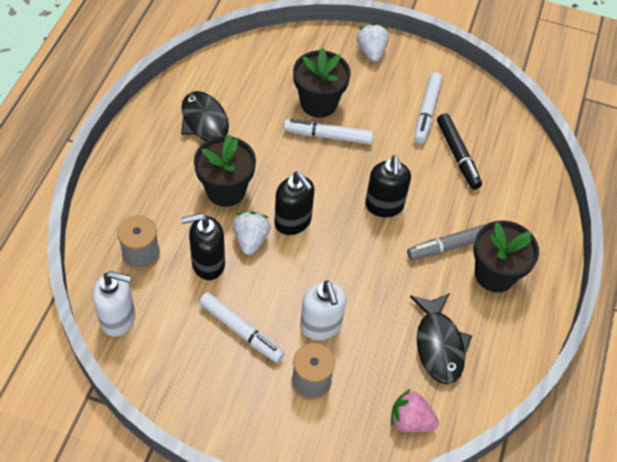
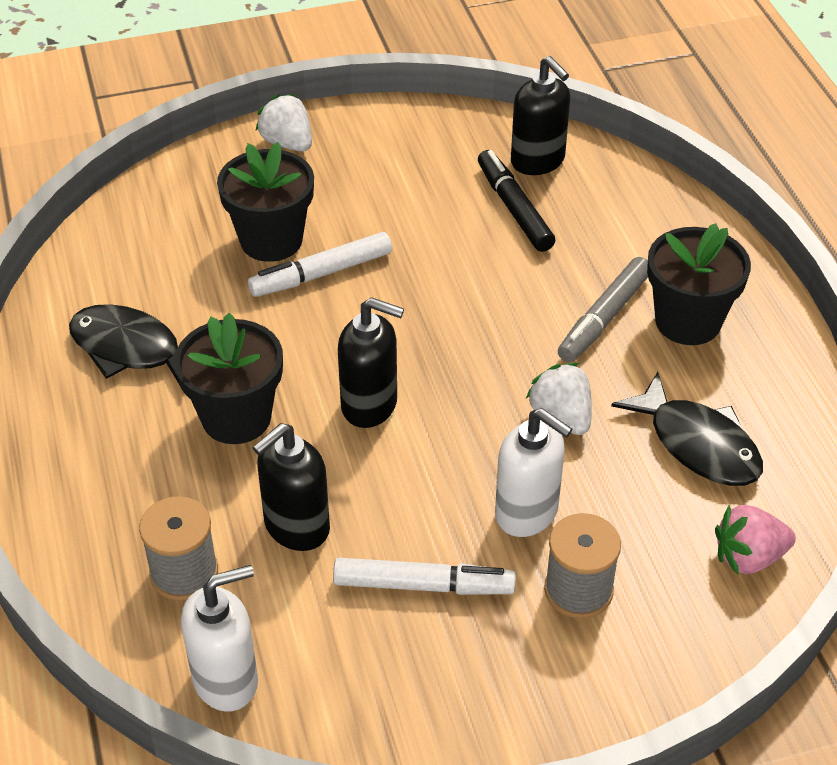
camera: 30 degrees left, 10 degrees down
(251, 240) = (330, 461): white strawberry -> white strawberry (561, 417)
(384, 206) = (475, 318): black soap dispenser -> black soap dispenser (538, 161)
(427, 112) = (427, 178): white marker -> none
(458, 155) = (514, 208): black marker -> black marker turned 150 degrees counterclockwise

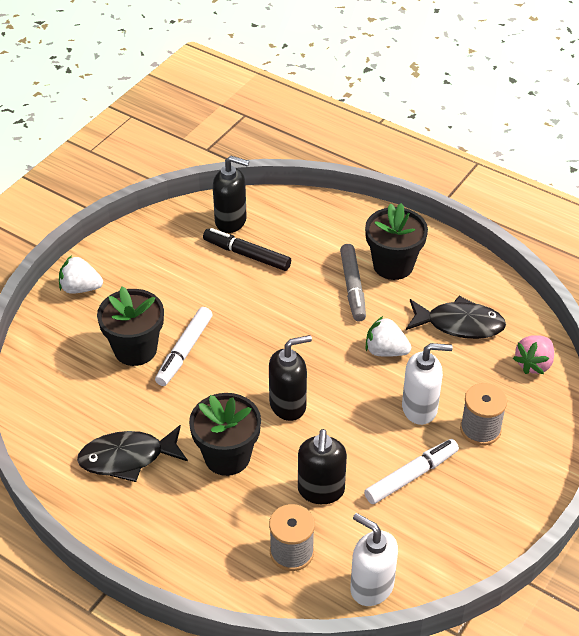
camera: 40 degrees left, 0 degrees up
(226, 680) = (371, 587): white soap dispenser -> white soap dispenser turned 75 degrees counterclockwise

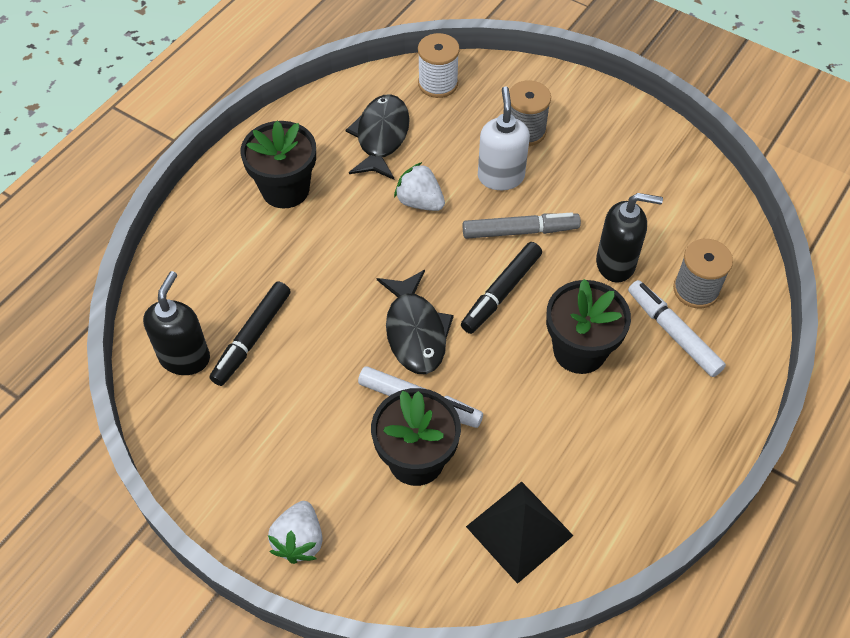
camera: 90 degrees left, 10 degrees up
(69, 409) = (519, 530): none -> black pyramid
(127, 458) = (591, 455): black fish -> black fish (415, 331)
(288, 405) = (501, 292): black soap dispenser -> black marker
(353, 287) = (319, 228): grey marker -> grey marker (520, 231)
(371, 587) = (724, 225): white soap dispenser -> none
(385, 351) = (420, 202): white strawberry -> white strawberry turned 105 degrees clockwise
(411, 476) = (588, 188): white marker -> white marker (673, 333)
(534, 364) = (438, 83): pink strawberry -> white spool

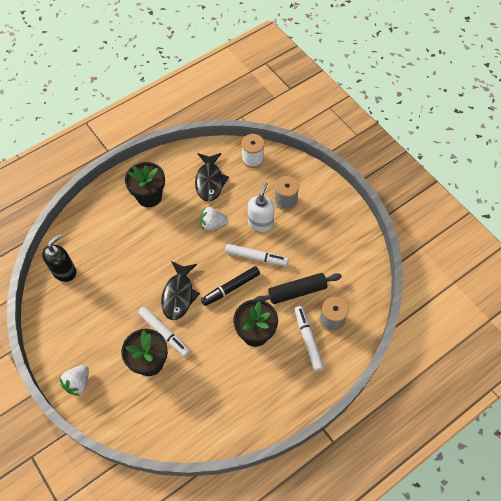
camera: 20 degrees right, 5 degrees up
(252, 338) = (100, 272): black marker -> none
(381, 137) = (209, 181): black fish -> black fish turned 150 degrees clockwise
(420, 202) = (213, 224): white strawberry -> white strawberry turned 60 degrees counterclockwise
(519, 530) = (182, 415): black pyramid -> none
(520, 231) = (256, 257): grey marker -> white marker
(616, 264) = (297, 291): black soap dispenser -> black rolling pin

